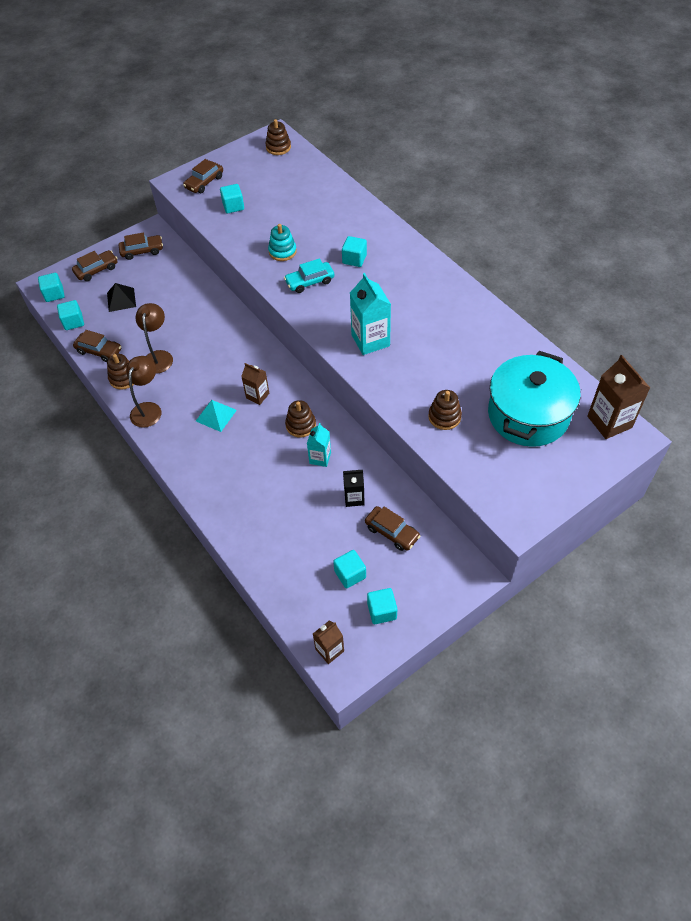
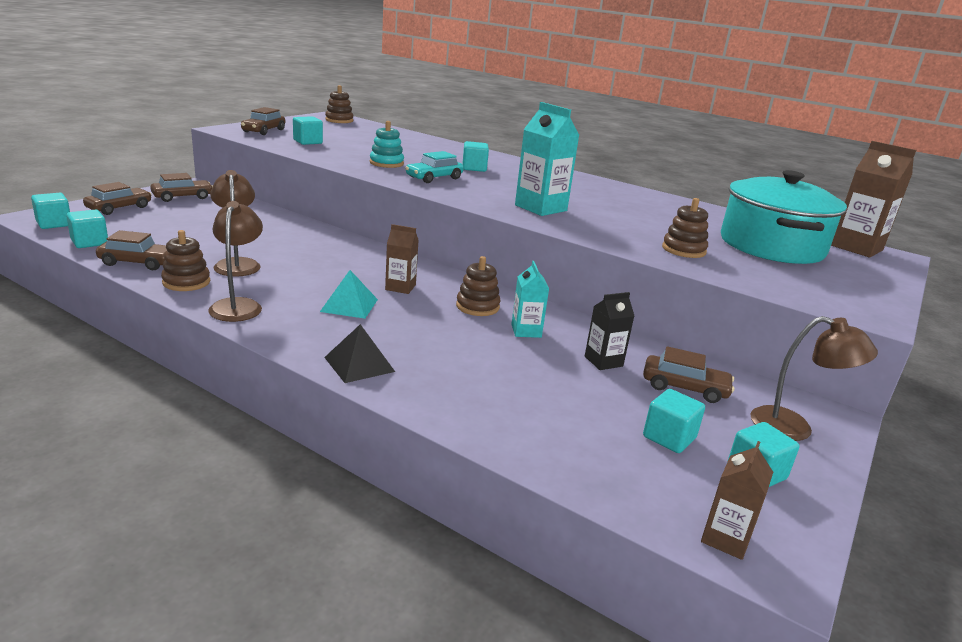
camera: 25 degrees left, 30 degrees down
(121, 299) = (163, 226): black pyramid -> black pyramid (359, 364)
(437, 580) = (794, 428): none -> brown lamp

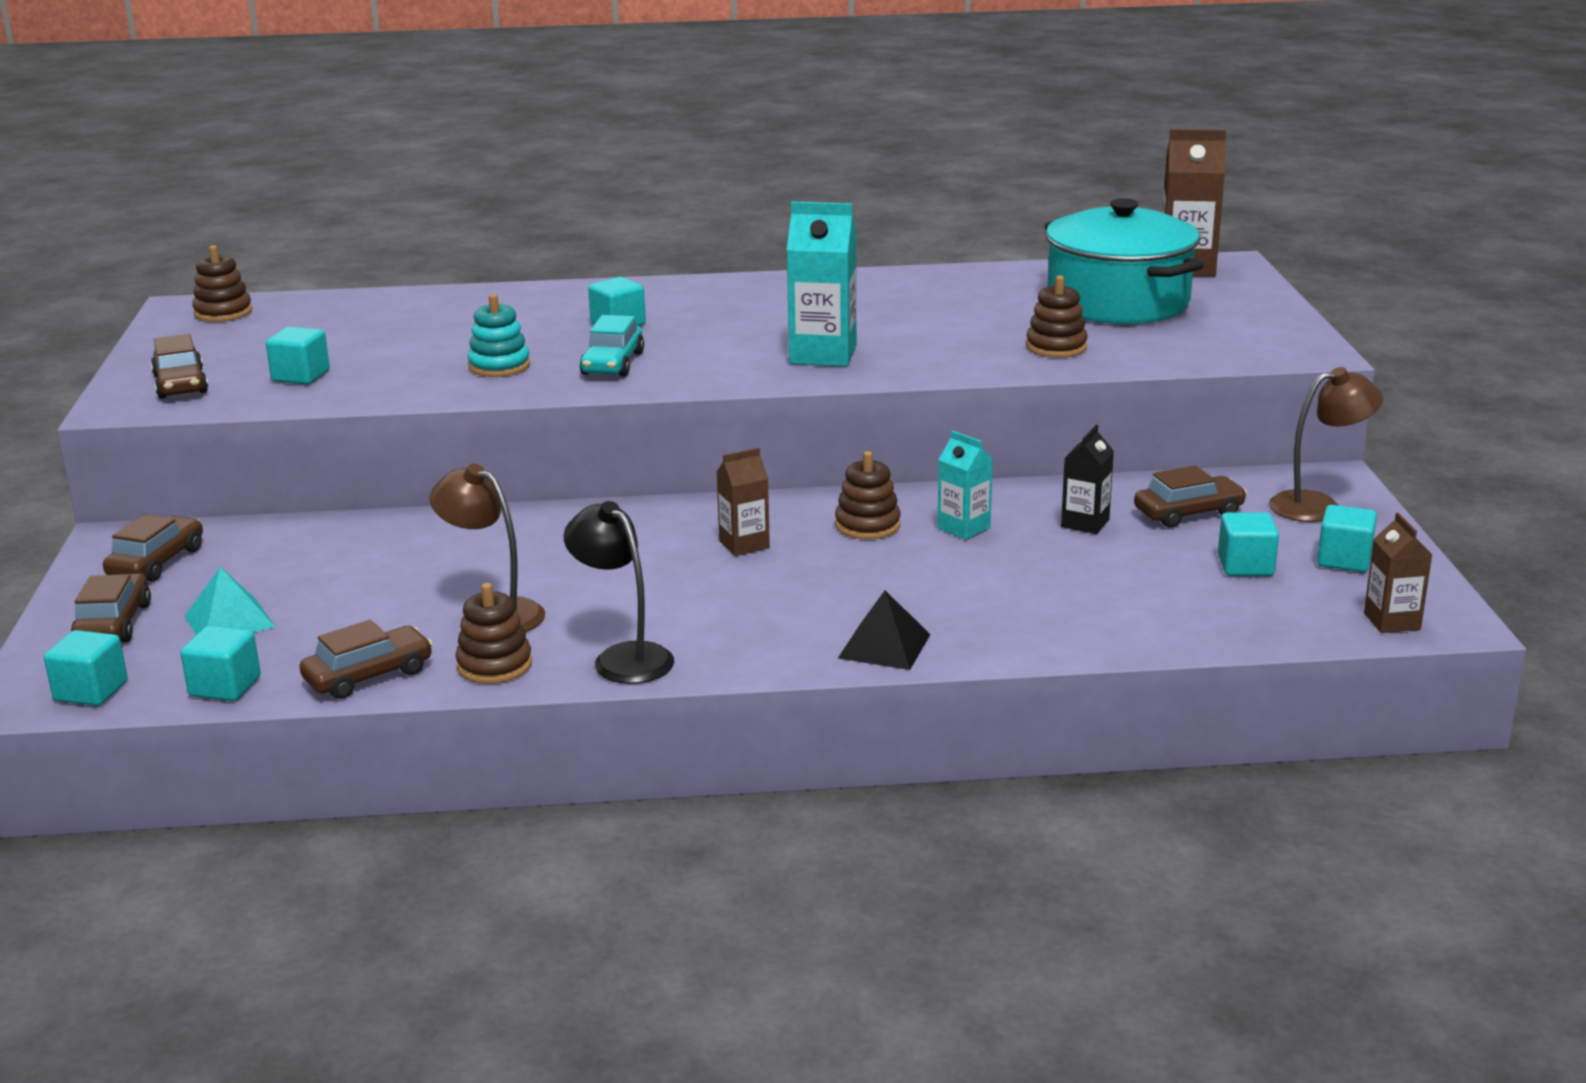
camera: 35 degrees left, 0 degrees up
(238, 305) = (623, 657): brown lamp -> black lamp
(349, 305) = (738, 593): turquoise pyramid -> turquoise pyramid (229, 621)

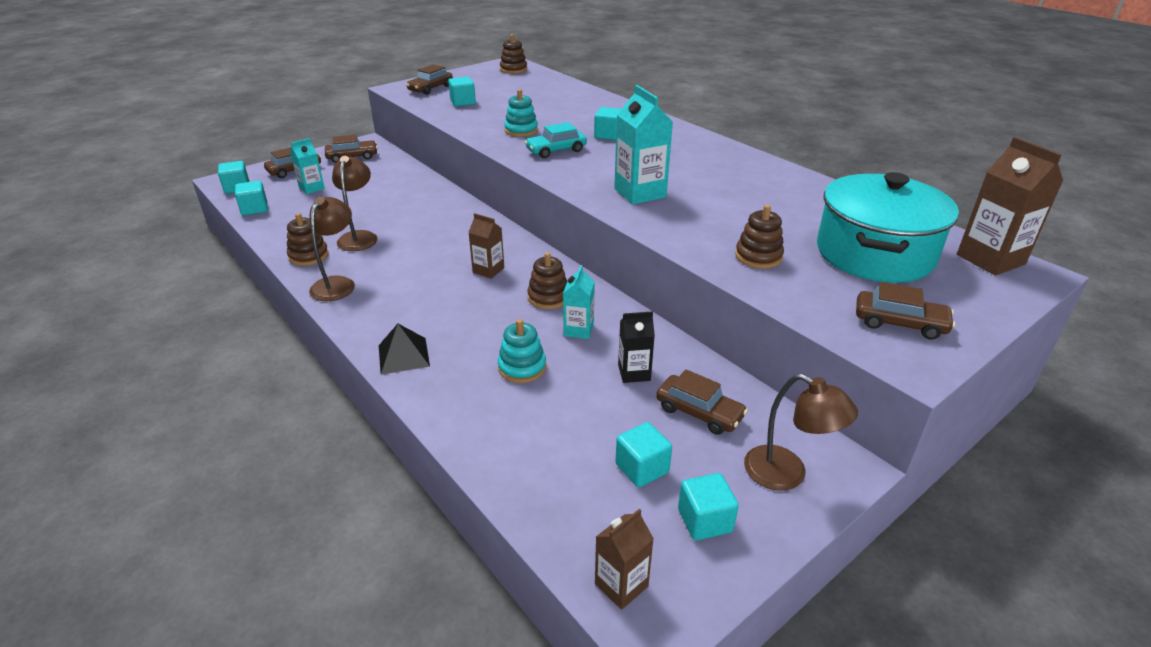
camera: 55 degrees right, 10 degrees up
(229, 621) = (312, 188): turquoise pyramid -> turquoise carton
(368, 675) = (281, 233): brown car -> brown car (899, 323)
(623, 657) = (337, 284): black lamp -> brown lamp
(1002, 580) = (522, 367): none -> turquoise stacking toy

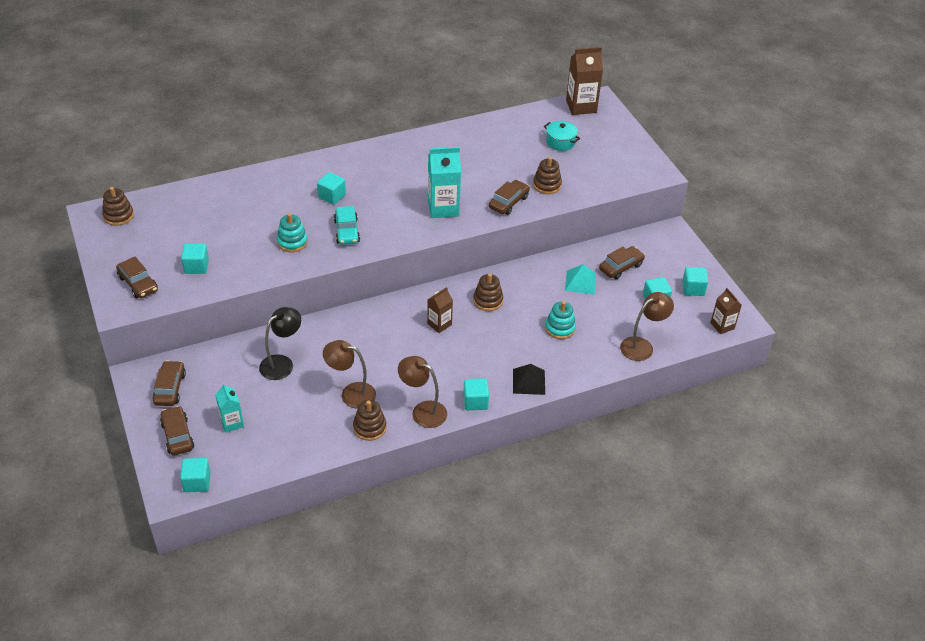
camera: 75 degrees left, 10 degrees up
(254, 209) = (257, 466): turquoise cube -> turquoise cube (475, 401)
(396, 195) = (282, 363): none -> black lamp
(578, 330) = (530, 295): turquoise carton -> none
(634, 373) = (580, 282): black carton -> turquoise pyramid
(787, 474) = (672, 252): brown lamp -> brown lamp (642, 346)
(874, 254) = (560, 142): turquoise pot -> turquoise pot, size x0.43
(899, 323) = (626, 162): brown car -> brown car (509, 202)

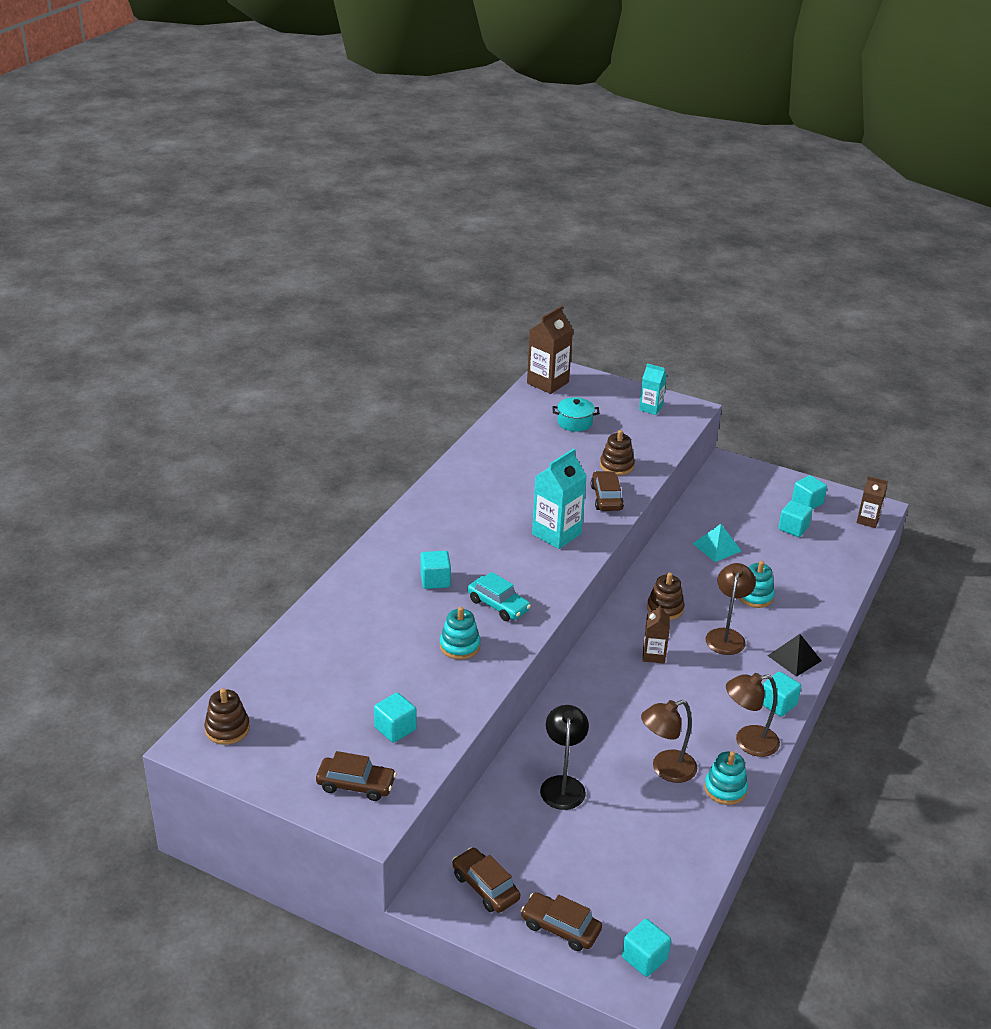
camera: 40 degrees left, 10 degrees down
(232, 423) = (595, 876): turquoise carton -> turquoise carton (650, 408)
(369, 427) = (725, 789): brown stacking toy -> turquoise stacking toy
(621, 267) = (730, 516): brown car -> none
(642, 346) = (835, 572): brown lamp -> brown lamp (726, 636)

